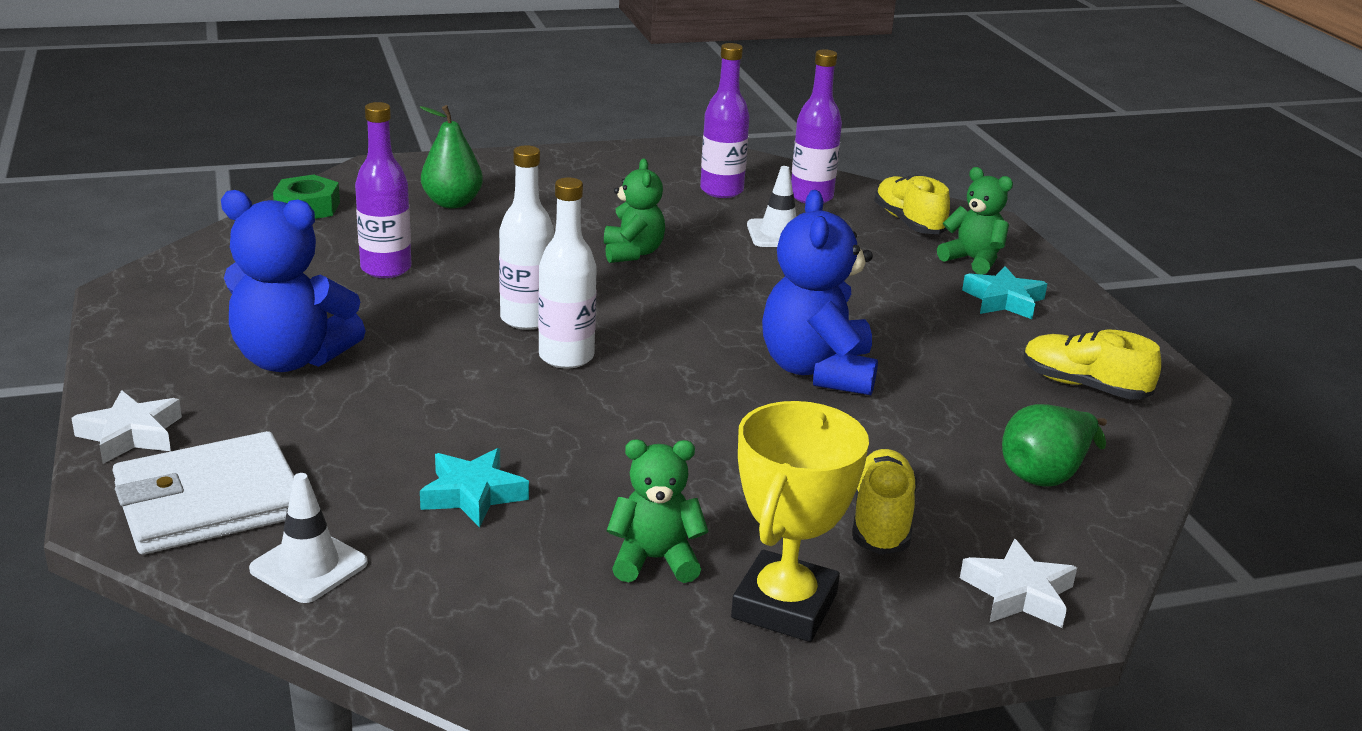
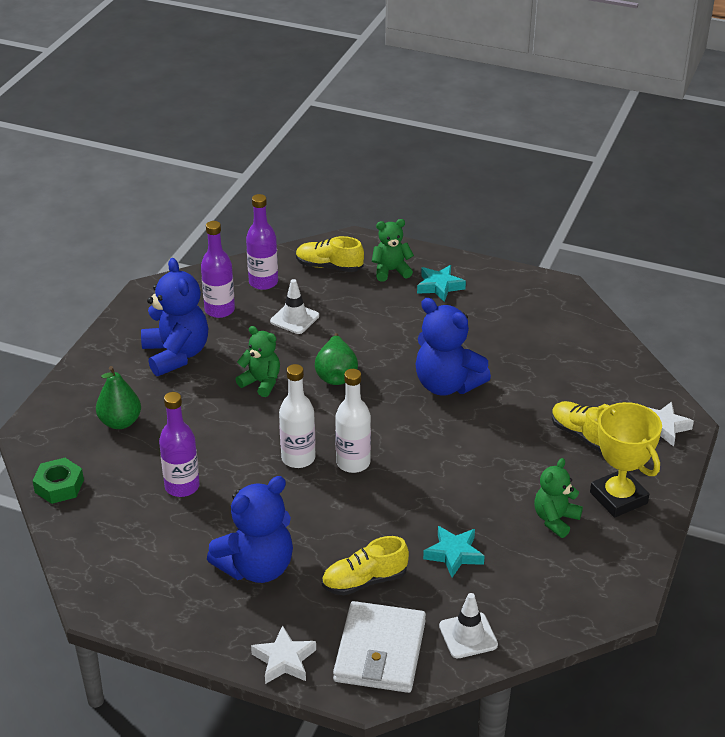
camera: 50 degrees left, 10 degrees up
(608, 194) = (176, 355): none -> blue teddy bear
(1046, 474) = (591, 367): green pear -> green pear (336, 375)
(1083, 386) = (535, 312): yellow shoe -> yellow shoe (364, 581)

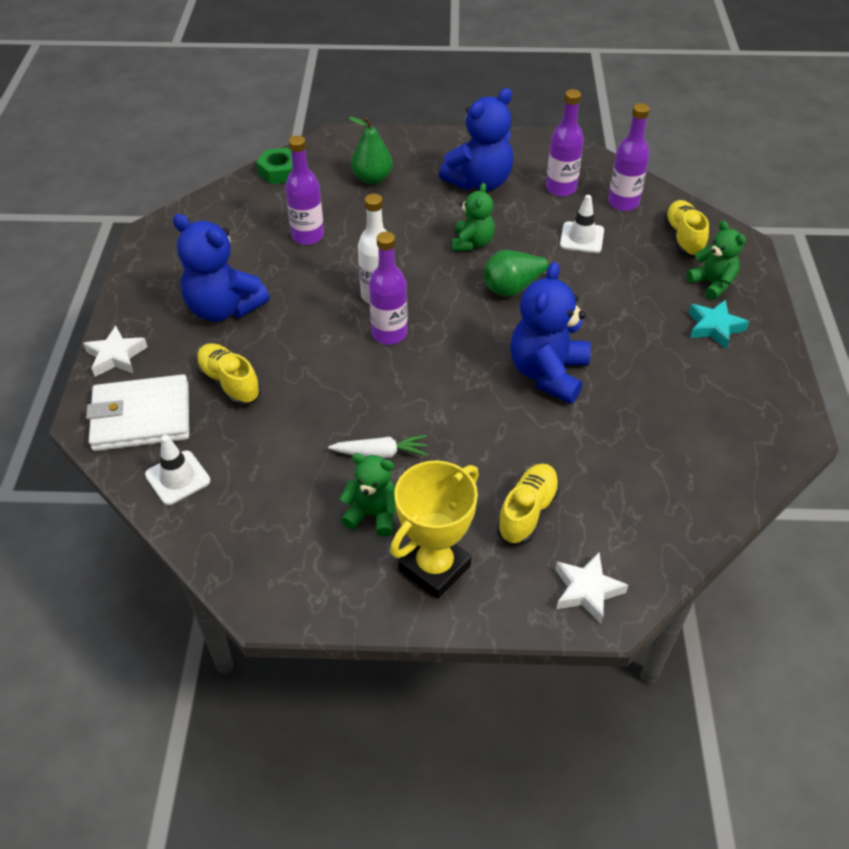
camera: 70 degrees right, 10 degrees up
(353, 463) = (389, 334): white bottle -> purple bottle
(454, 554) = (288, 440): turquoise star -> none
(492, 500) = (380, 453): none -> white carrot

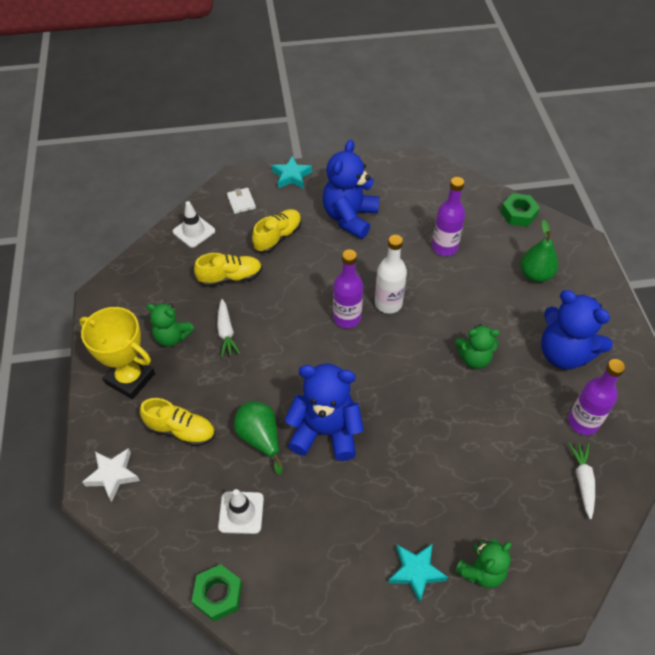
camera: 80 degrees right, 5 degrees up
(116, 356) = (291, 176): white star -> turquoise star
(141, 417) = (241, 202): white wallet -> white wallet, size x0.45
(373, 514) = (172, 337): green teddy bear -> green teddy bear turned 105 degrees clockwise
(513, 288) = (423, 396): green pear -> green pear (260, 438)
(581, 238) = (512, 446): white traffic cone -> white traffic cone (241, 512)
(623, 203) = (582, 481): purple bottle -> white carrot
(683, 238) = (545, 542): yellow shoe -> yellow shoe (230, 277)
(744, 488) = (218, 595): none -> green nut

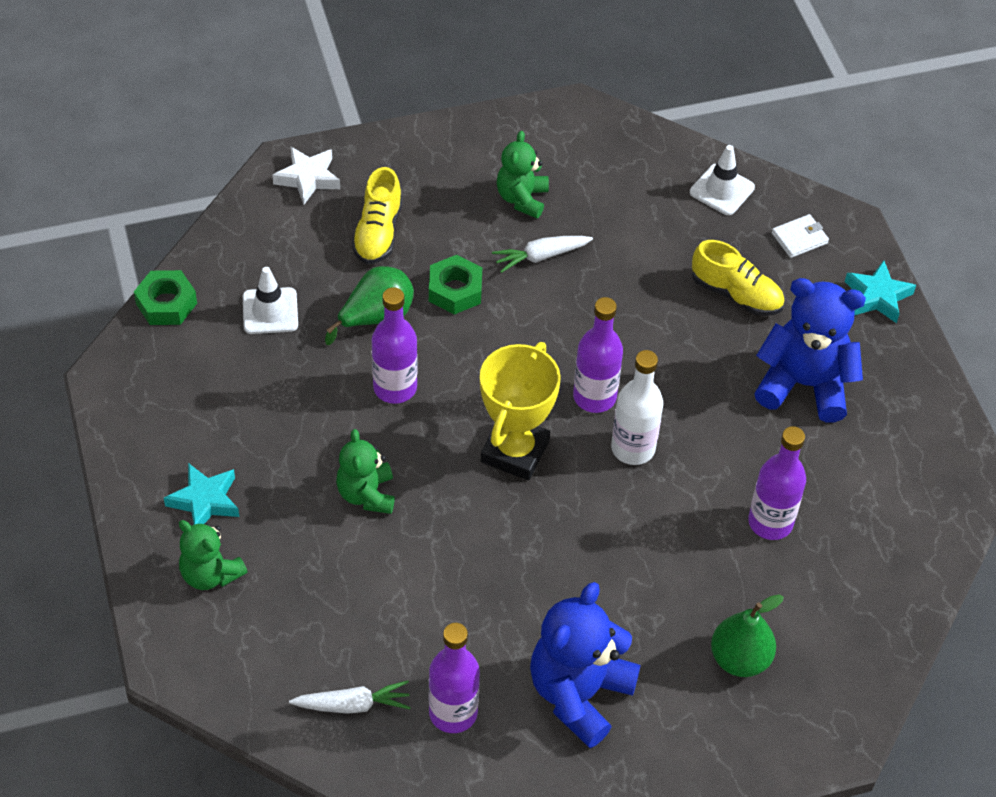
camera: 80 degrees right, 0 degrees up
(130, 378) = (448, 167): yellow trophy -> yellow trophy (515, 451)
(230, 277) = (641, 247): yellow shoe -> none
(325, 432) = (395, 387): blue teddy bear -> purple bottle
(474, 358) = (547, 566): green teddy bear -> green teddy bear (366, 494)
(518, 214) = (881, 637): green nut -> green nut (455, 290)

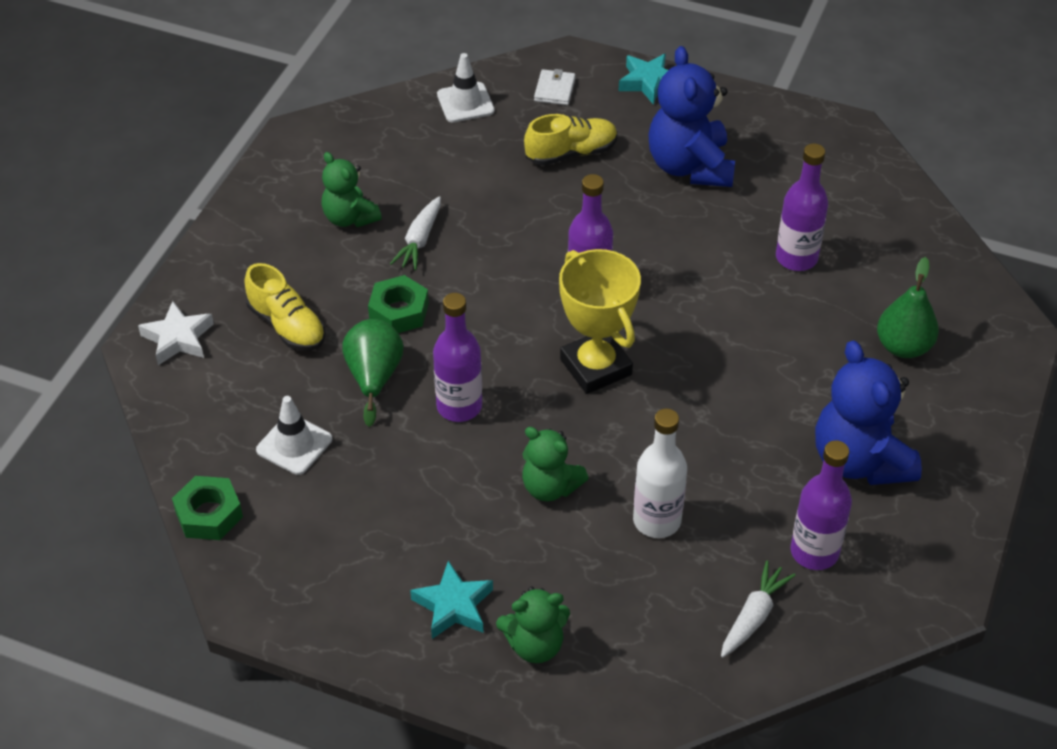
camera: 50 degrees left, 5 degrees down
(633, 448) = (658, 295): white bottle -> white bottle (657, 520)
(804, 384) = (690, 166): blue teddy bear -> blue teddy bear turned 60 degrees counterclockwise

